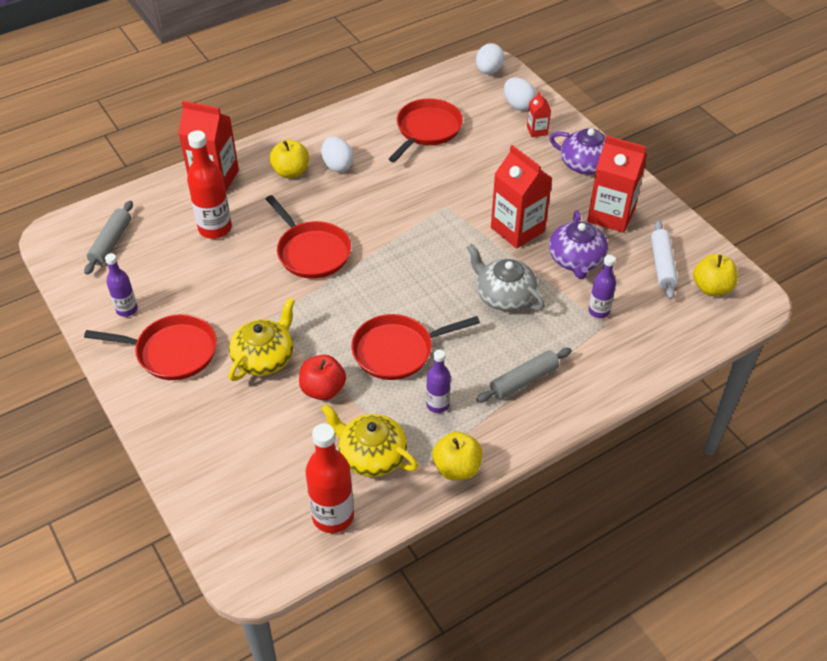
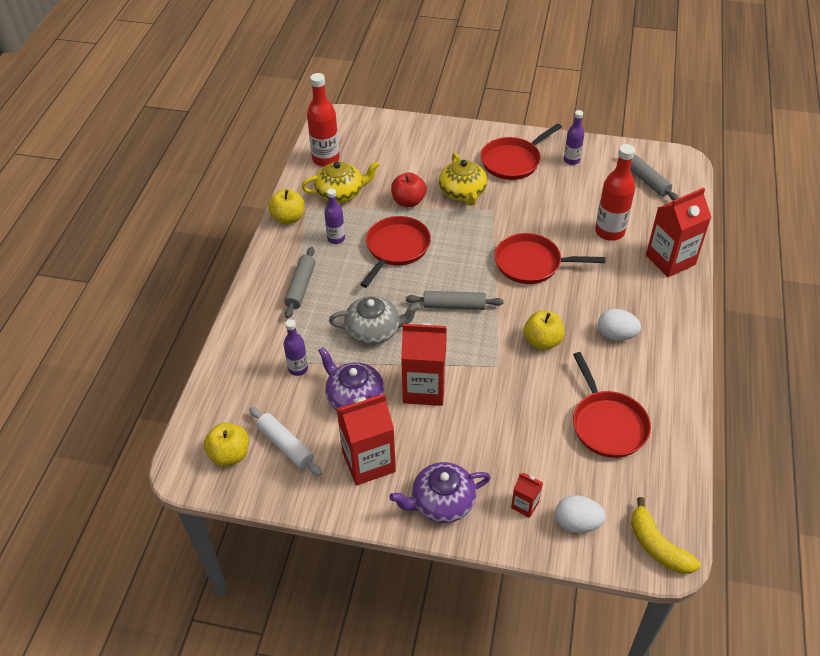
camera: 135 degrees right, 0 degrees up
(291, 172) = (636, 304): yellow apple -> yellow apple (542, 341)
(417, 267) = (454, 306): none -> grey rolling pin
(489, 71) = (657, 546): white egg -> yellow banana

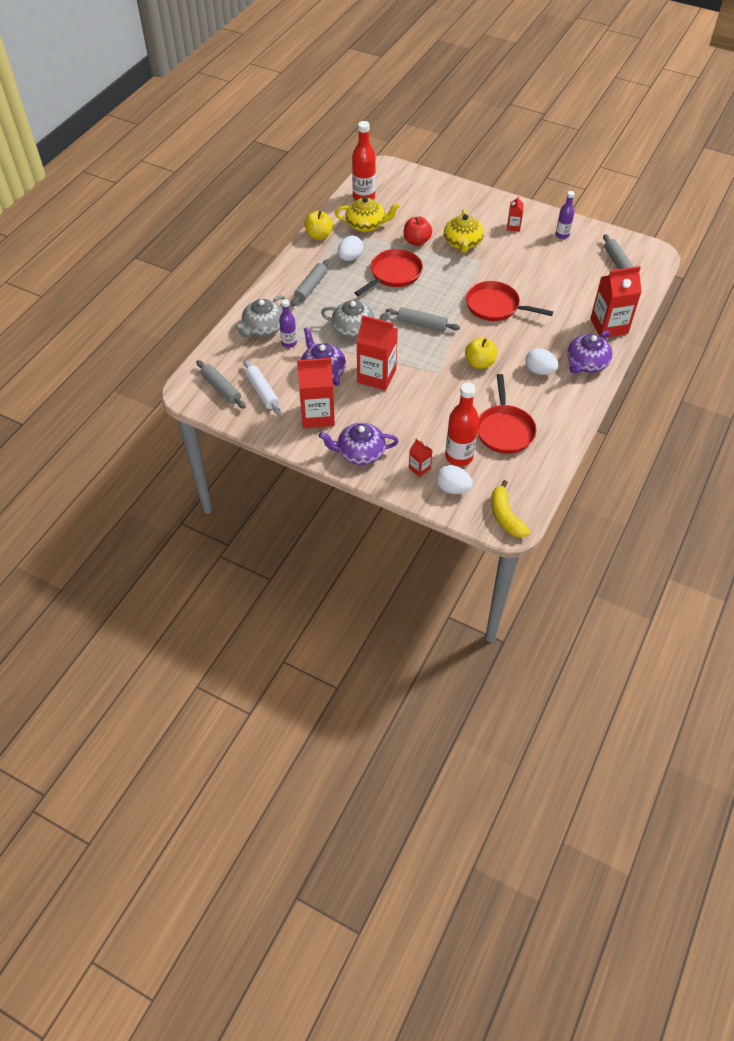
camera: 15 degrees right, 5 degrees up
(230, 454) = (221, 388): yellow apple -> grey rolling pin
(258, 355) = (263, 328): none -> grey teapot
(336, 238) = (350, 258): purple bottle -> white egg
(513, 161) = (513, 227): red pan -> red carton
(609, 232) = (568, 295): red bottle -> red bottle (459, 456)
(665, 313) = (586, 363): none -> purple teapot

